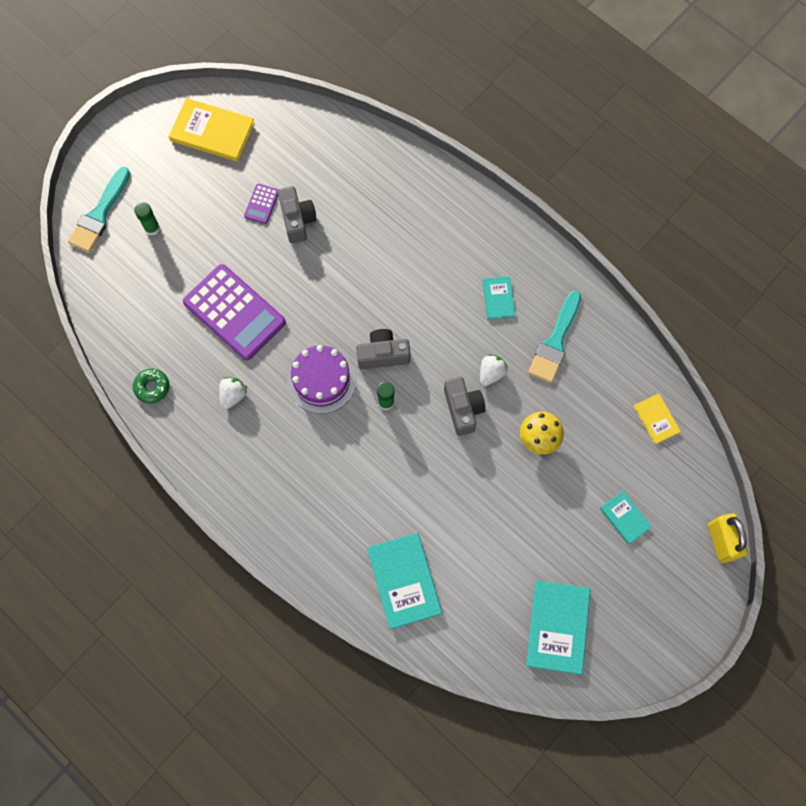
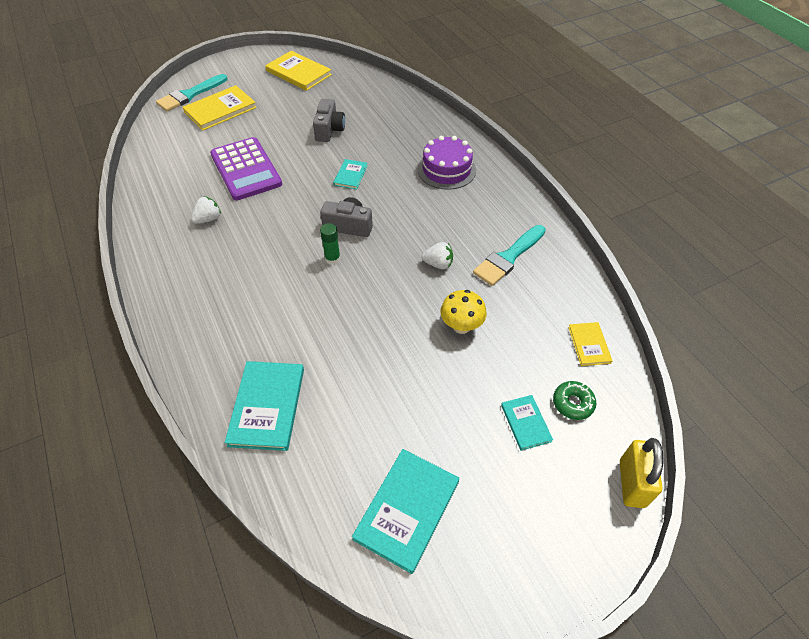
camera: 20 degrees right, 20 degrees down
(152, 228) = (220, 110): green glue stick -> yellow book
(152, 387) = (150, 197): green donut -> green donut (573, 403)
(261, 204) = (308, 115): purple calculator -> none
(321, 380) = (286, 229): purple cake -> purple cake (446, 170)
(463, 409) = (399, 283): grey camera -> none
(491, 373) = (438, 264): white strawberry -> white strawberry turned 45 degrees clockwise
(498, 298) = (469, 215): turquoise book -> turquoise book (350, 175)

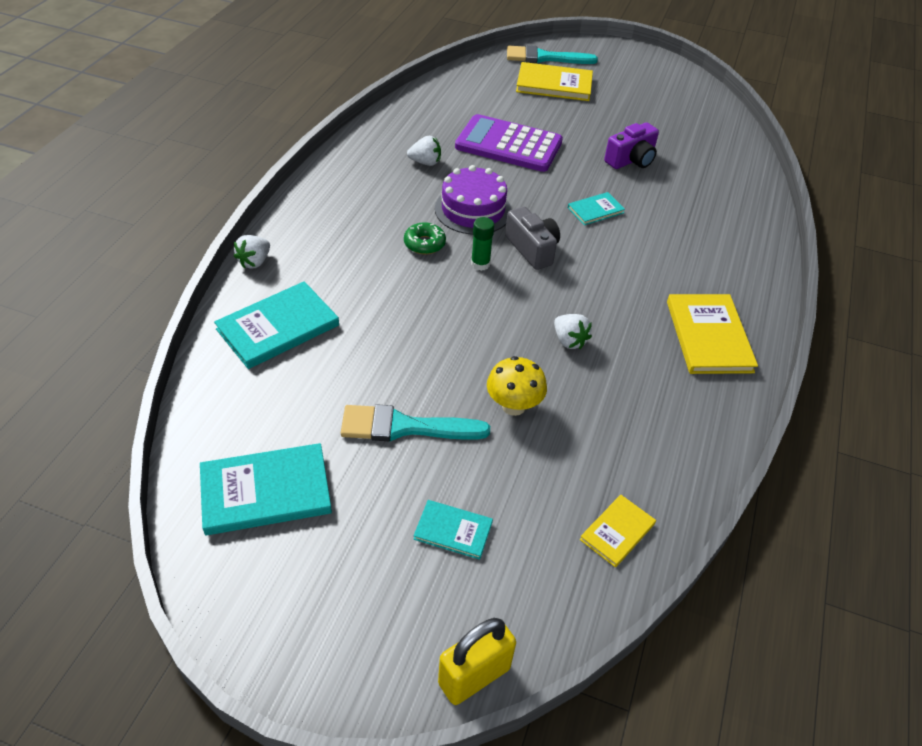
camera: 45 degrees right, 5 degrees down
(186, 379) = (254, 262): none -> white strawberry
(246, 169) = (508, 145): purple calculator -> purple calculator turned 90 degrees clockwise
(299, 73) = (672, 94): yellow book -> yellow book (709, 336)
(329, 130) = (631, 160): grey camera -> purple camera
(446, 170) = (702, 270): purple cake -> purple cake (473, 210)
(508, 257) = (650, 390): turquoise brush -> turquoise brush (405, 427)
(526, 423) = (453, 531): turquoise book -> turquoise book turned 75 degrees clockwise
(573, 403) = (521, 560): green donut -> green donut (424, 244)

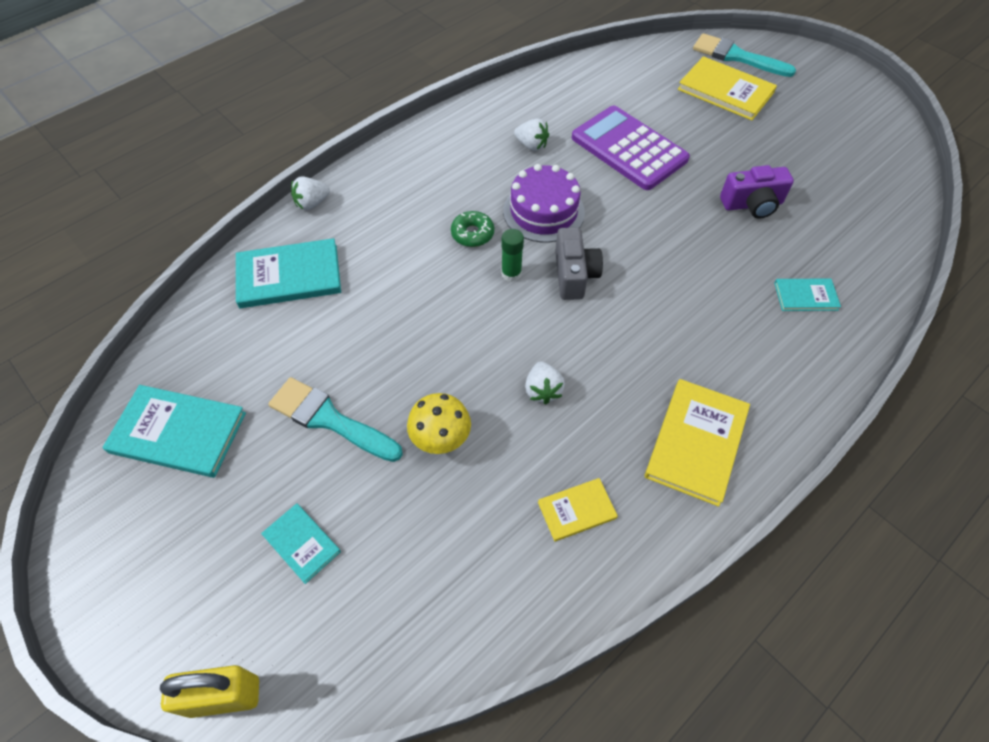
camera: 30 degrees right, 10 degrees up
(595, 210) = (671, 252): turquoise book -> turquoise book (805, 296)
(617, 531) = (449, 618): yellow book -> yellow book (577, 510)

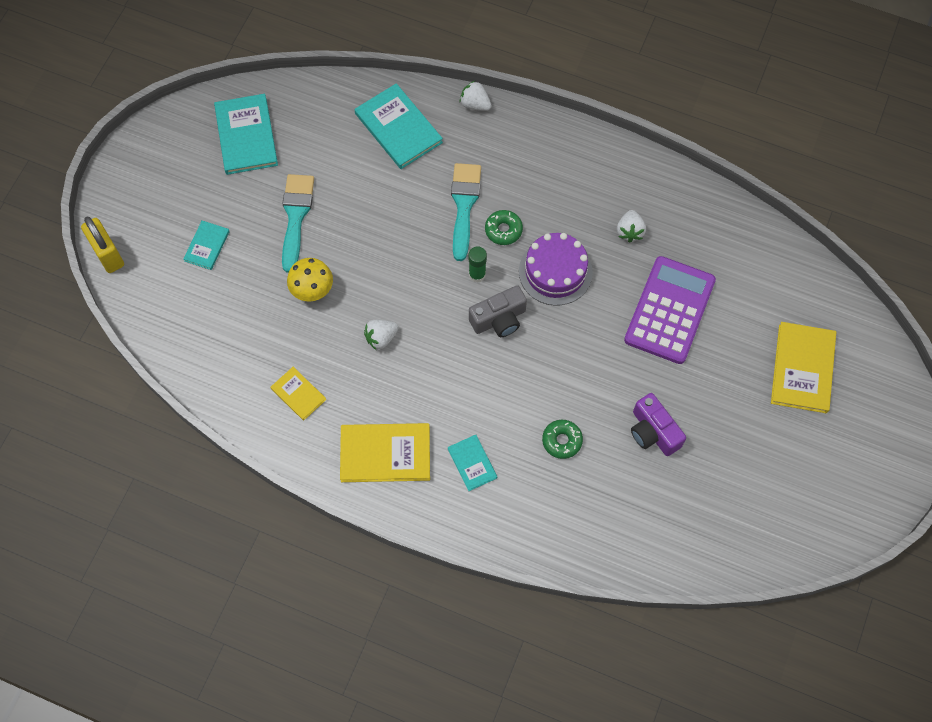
camera: 65 degrees right, 10 degrees up
(736, 56) = (866, 364): turquoise brush -> turquoise brush (464, 205)
(737, 275) = (562, 441): none -> green donut
(805, 296) = (565, 499): turquoise book -> turquoise book (472, 463)

